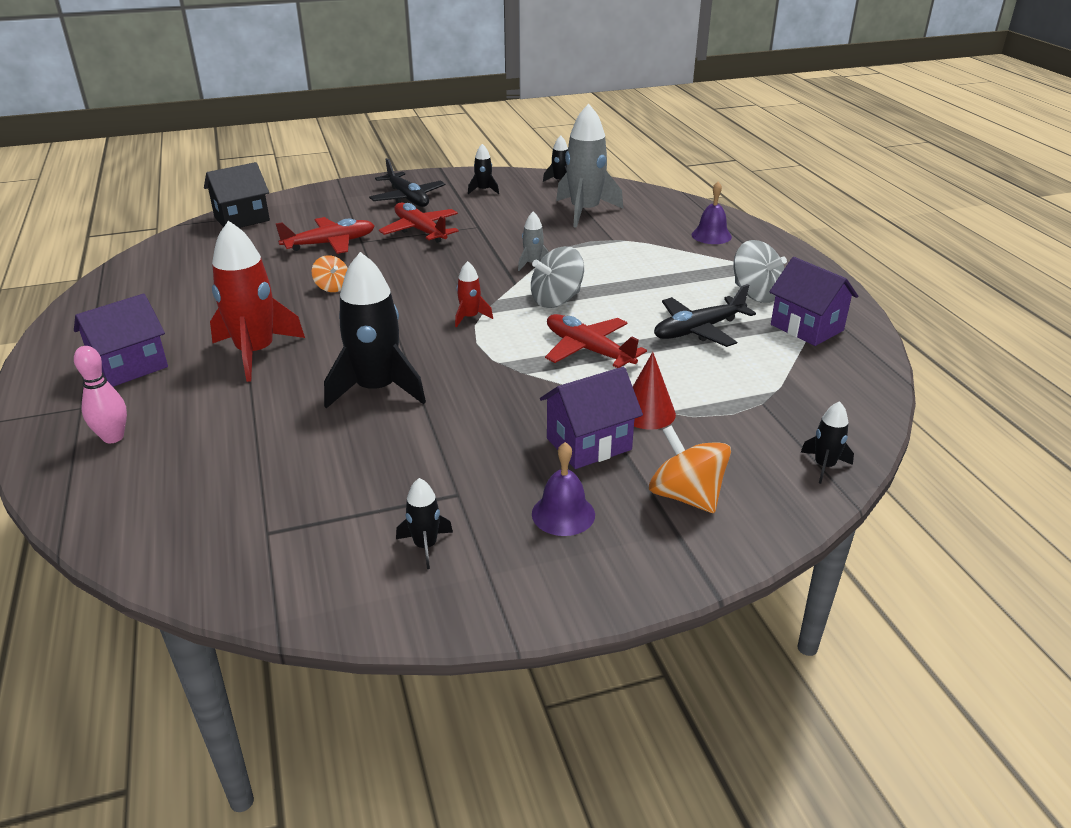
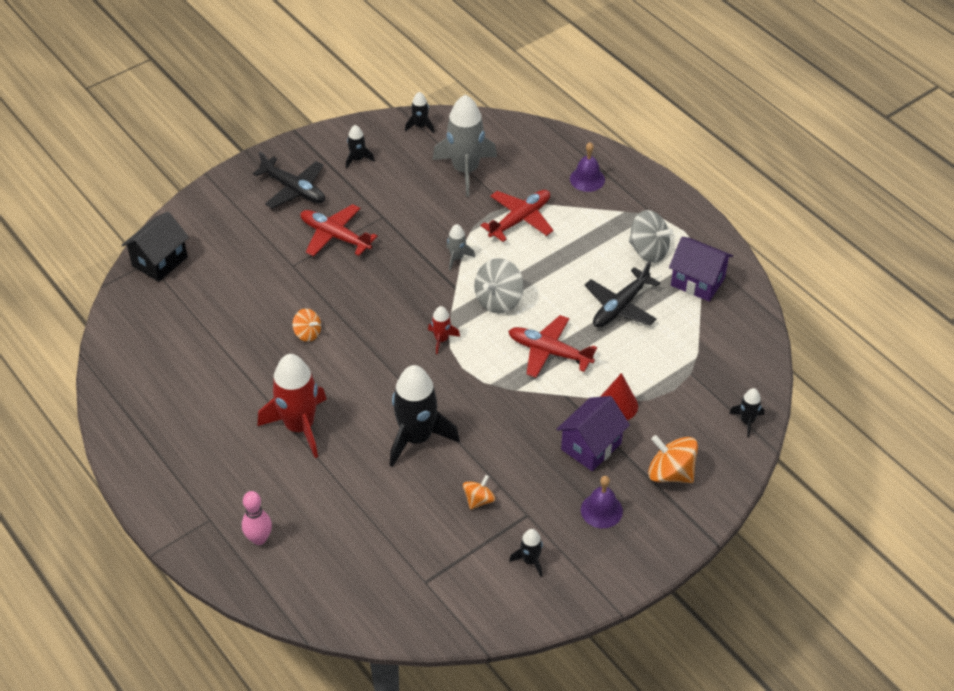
camera: 20 degrees left, 15 degrees up
(130, 367) = (212, 469): purple house -> none
(330, 244) = (266, 276): red plane -> red plane (520, 219)
(405, 463) = (479, 500): none -> orange spinning top

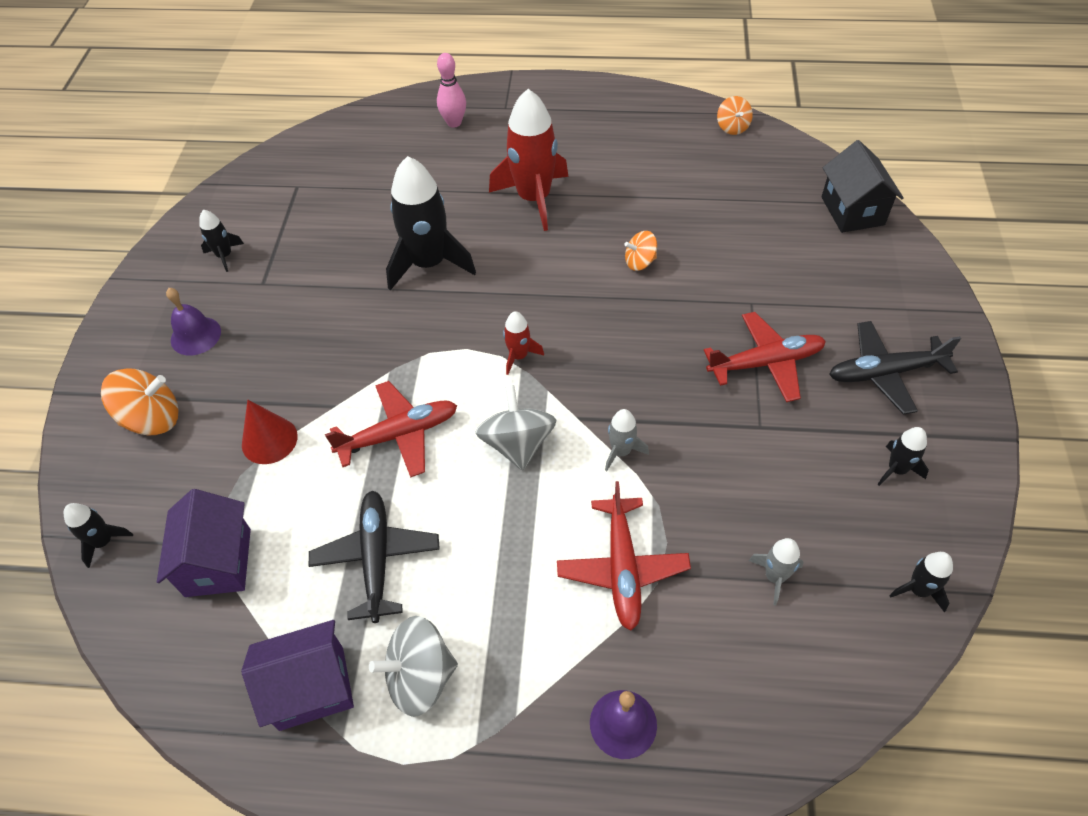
camera: 135 degrees right, 5 degrees up
(465, 170) = (775, 577): grey rocket -> grey rocket, size x0.47
(479, 500) = (317, 262): orange spinning top -> orange spinning top (732, 127)
(591, 446) = (259, 380): purple house -> purple house (218, 562)

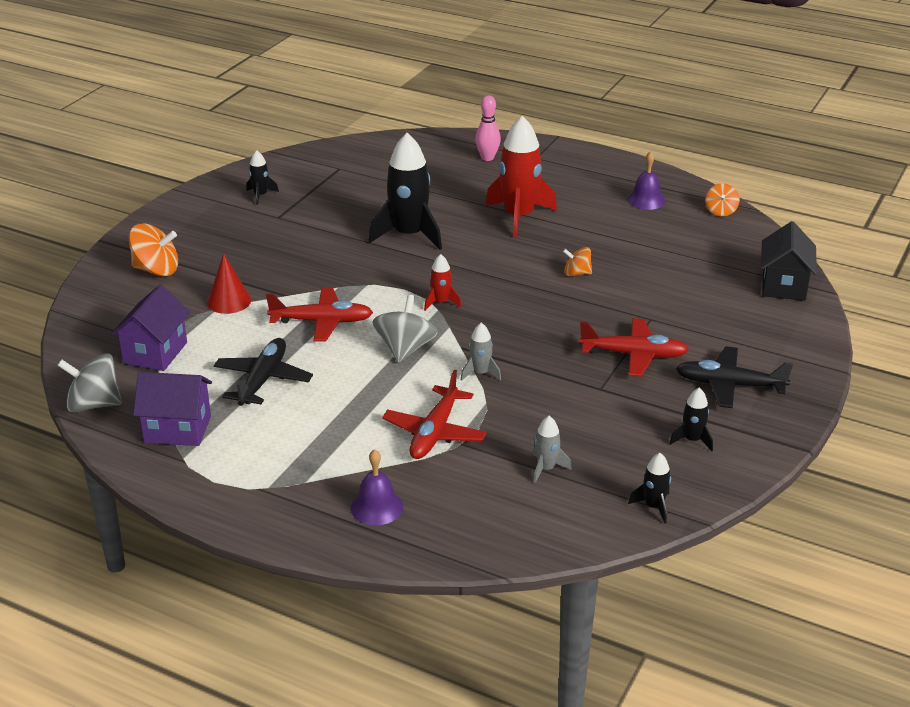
camera: 20 degrees right, 20 degrees down
(104, 542) = (87, 323): black rocket -> none
(195, 335) = (212, 234): purple bell -> purple bell (646, 200)
(420, 677) = (253, 445): grey spinning top -> grey spinning top (94, 404)

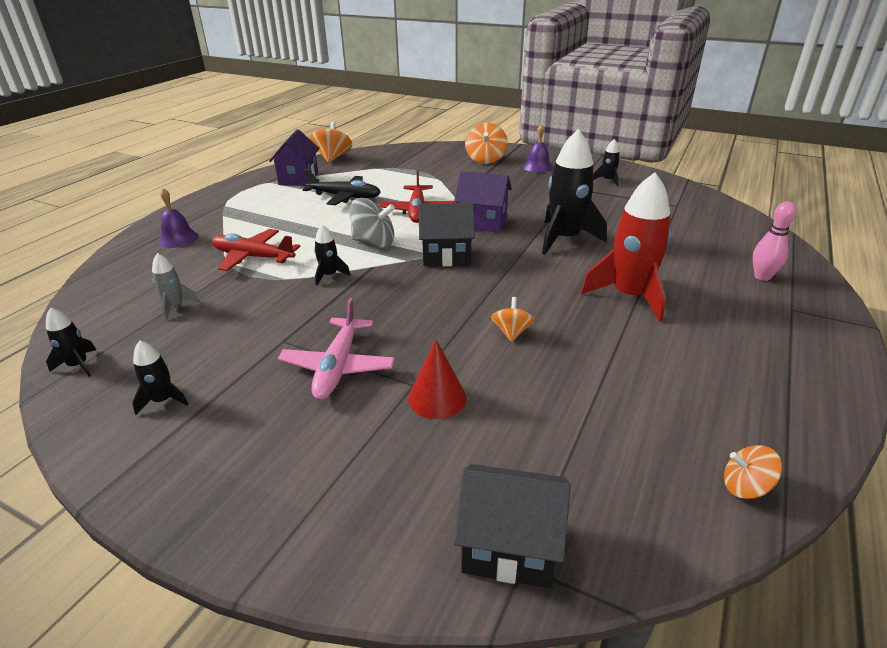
camera: 90 degrees right, 0 degrees up
(94, 404) = (333, 158): grey spinning top -> orange spinning top
(155, 353) = (384, 167): purple house -> purple house (482, 222)
(229, 301) = (446, 181): red cone -> red cone (437, 398)
(441, 303) = (446, 256): red rocket -> black house
(480, 373) = (329, 275): grey rocket -> black rocket
(633, 355) = (338, 366): red plane -> pink plane
(646, 200) = (732, 400): purple bell -> purple bell (537, 167)
(729, 385) = (252, 443): black plane -> none

